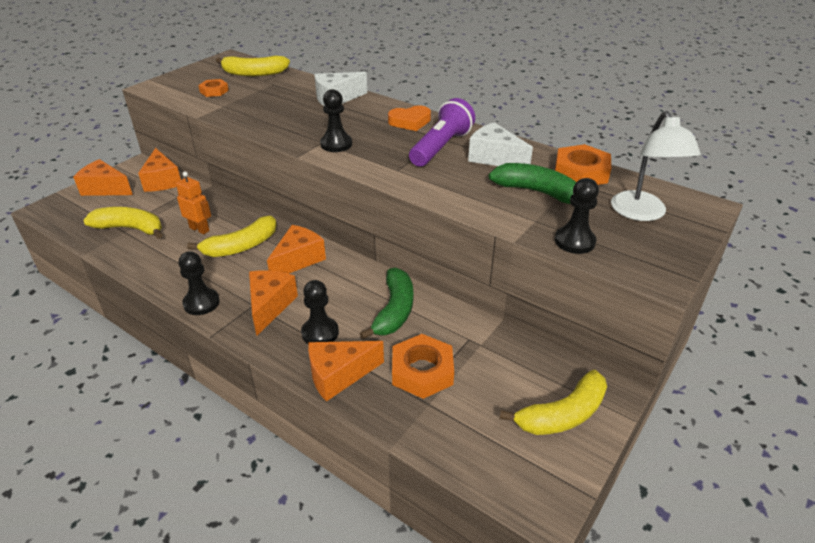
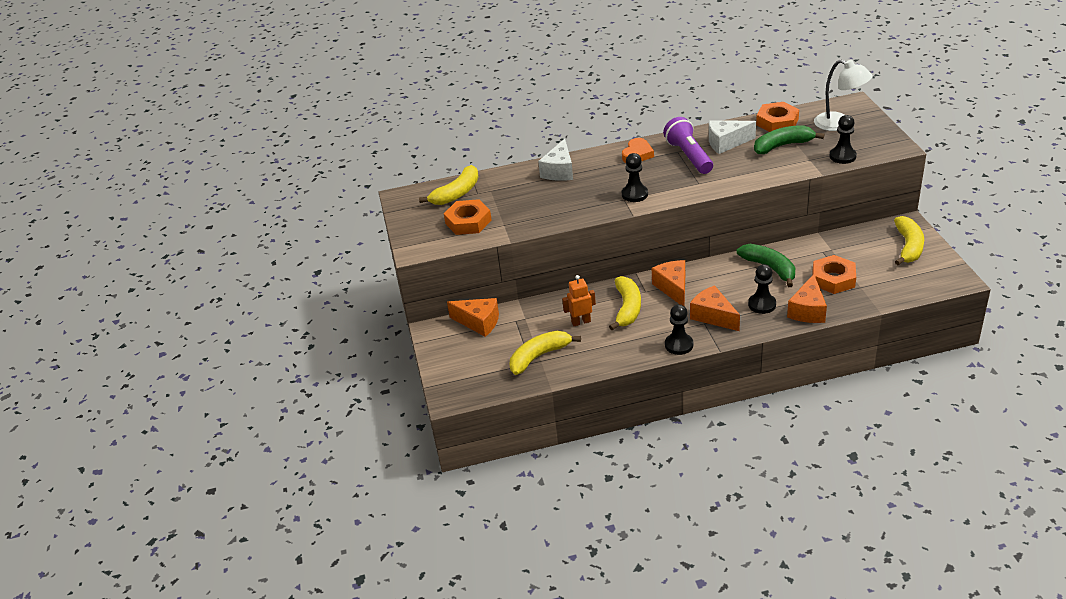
camera: 45 degrees left, 0 degrees up
(105, 189) = (454, 357): orange cheese -> none
(214, 91) = (468, 222): orange nut -> orange nut, size x1.70

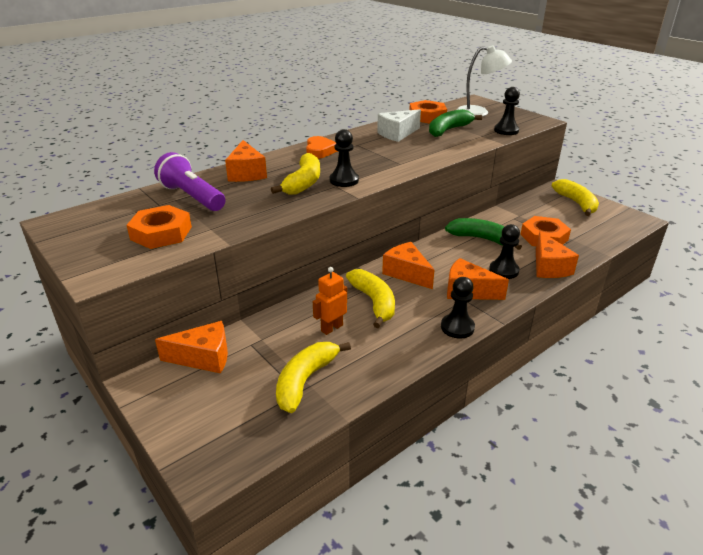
camera: 30 degrees left, 5 degrees down
(456, 193) = (131, 208): yellow banana -> yellow banana (303, 183)
(559, 171) = (246, 173): white cheese -> orange cheese
(689, 156) = (371, 146): purple flashlight -> purple flashlight (192, 197)

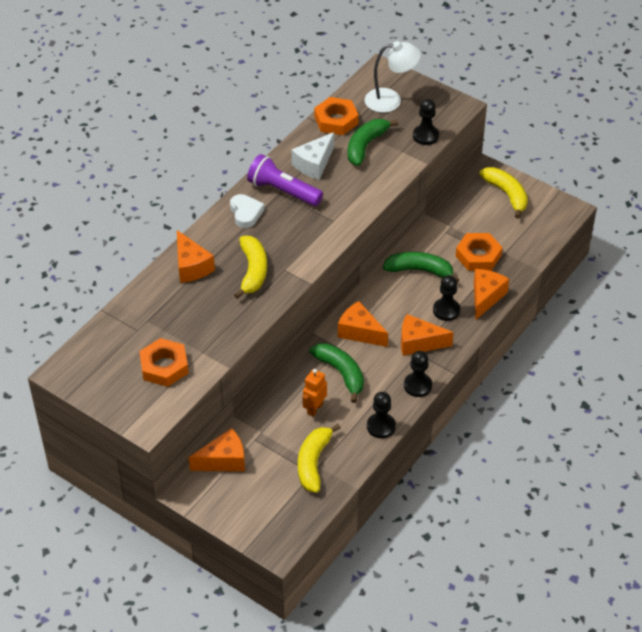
camera: 15 degrees left, 15 degrees up
(192, 197) = (160, 313): purple flashlight -> purple flashlight (283, 191)
(320, 151) = (246, 213): orange heart -> white heart
(344, 180) = (289, 260): black pawn -> black pawn (381, 426)
(374, 302) = (341, 373): yellow banana -> green banana
(548, 267) = (486, 297): orange cheese -> orange cheese turned 135 degrees counterclockwise

